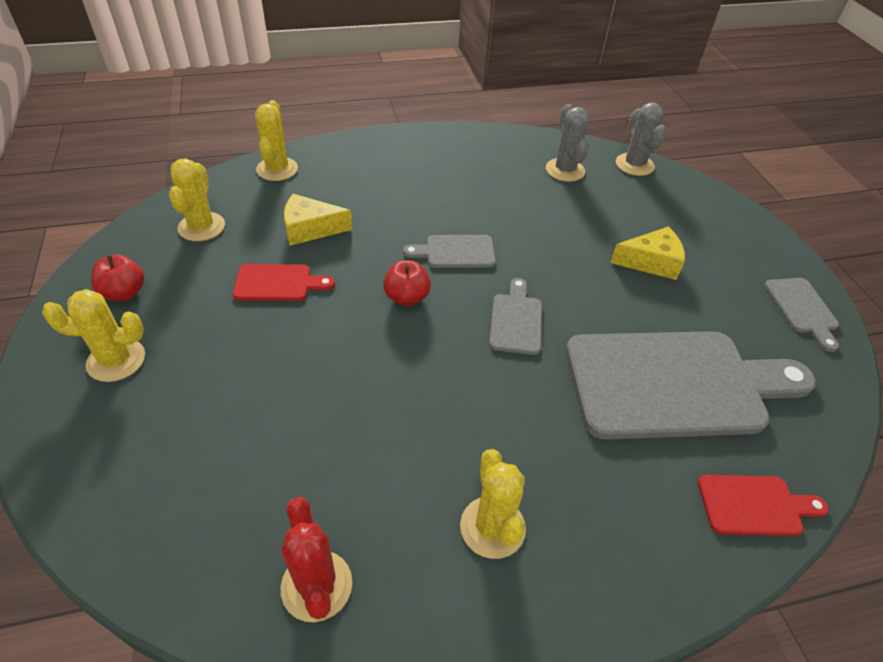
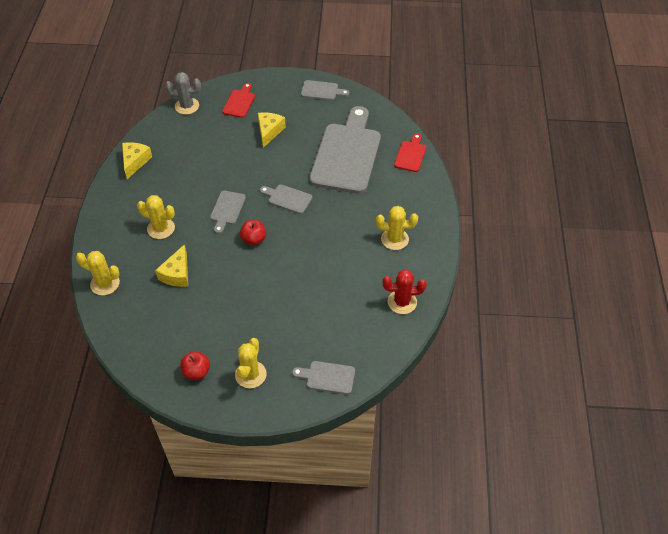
camera: 70 degrees left, 5 degrees up
(105, 480) = (327, 377): none -> grey cutting board
(201, 227) = (150, 330): yellow cactus -> yellow cactus (161, 228)
(278, 283) = (219, 295): red cutting board -> red cutting board (239, 102)
(499, 144) = (135, 162): none -> yellow cheese
(565, 170) = (177, 139): grey cactus -> none

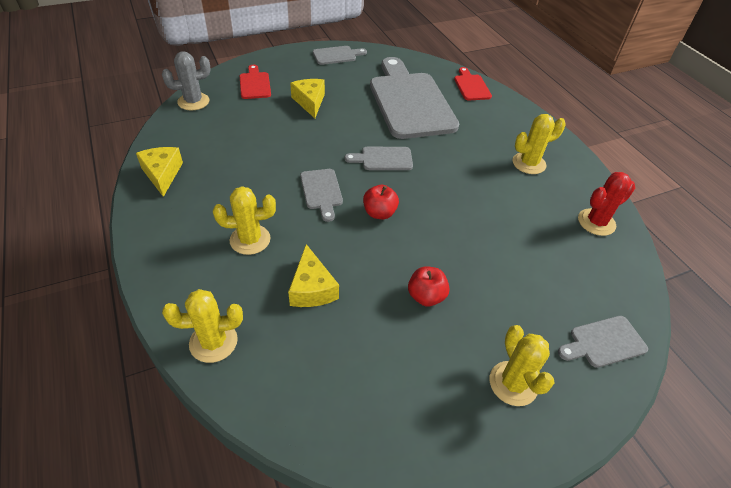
camera: 30 degrees left, 5 degrees down
(196, 372) = (439, 414): red apple -> red apple (426, 296)

